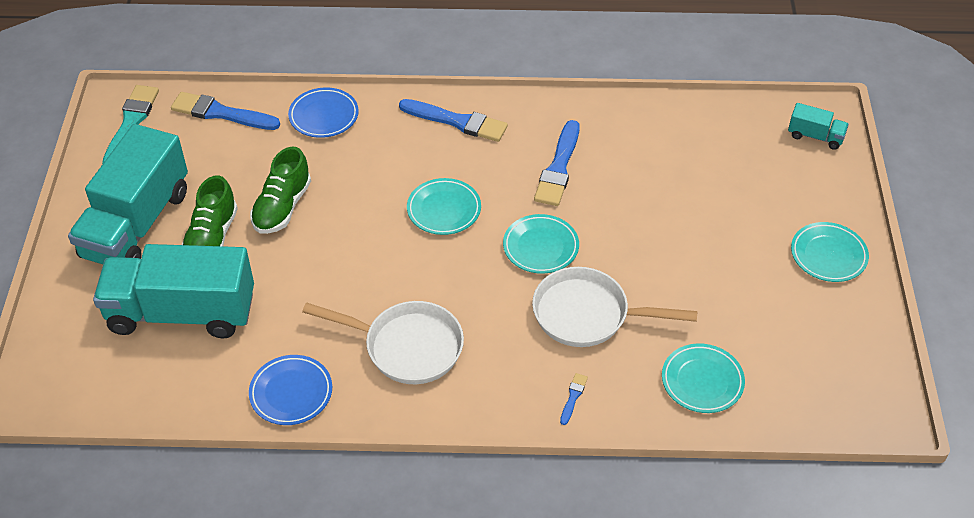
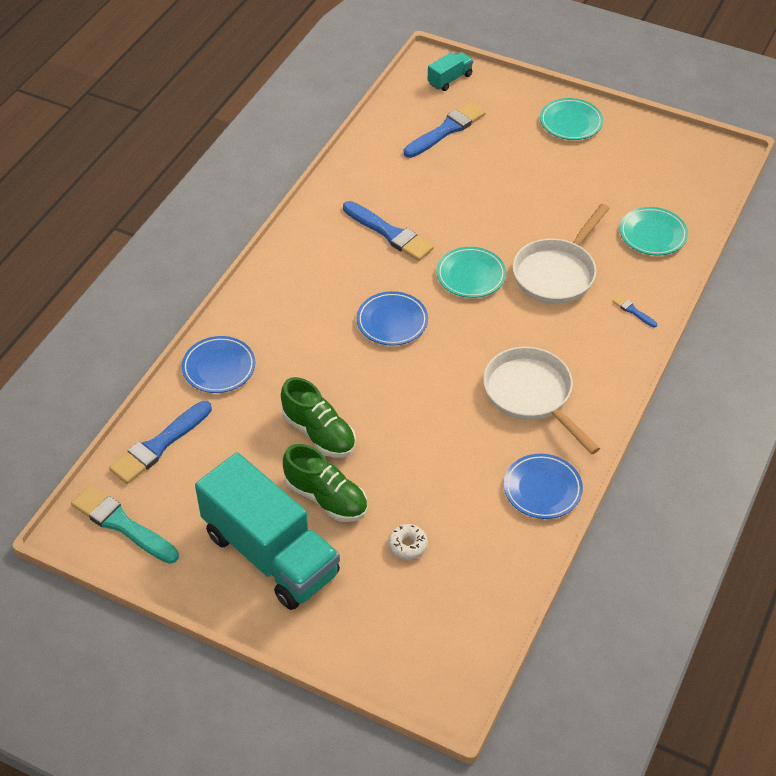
camera: 65 degrees left, 0 degrees up
(182, 313) = (407, 545): turquoise truck -> white donut
(406, 347) = (531, 395): white pan -> white pan turned 75 degrees counterclockwise
(444, 210) = (392, 321): turquoise plate -> blue plate
(457, 121) = (291, 278): blue brush -> blue brush (446, 130)

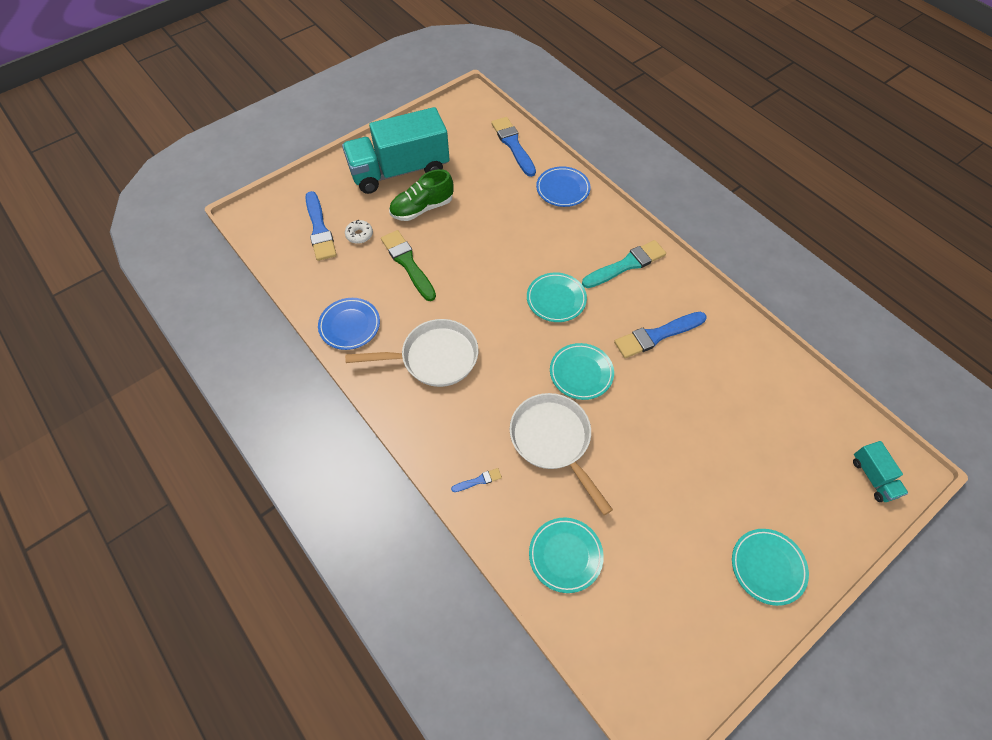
camera: 115 degrees right, 10 degrees up
(122, 524) = (464, 116): turquoise brush -> turquoise brush (626, 265)
(319, 433) = (476, 222): green shoe -> none
(392, 321) = (556, 299): blue plate -> turquoise plate
(422, 473) = (408, 263): none -> green brush
(446, 130) = (787, 438): blue brush -> blue brush (319, 229)

